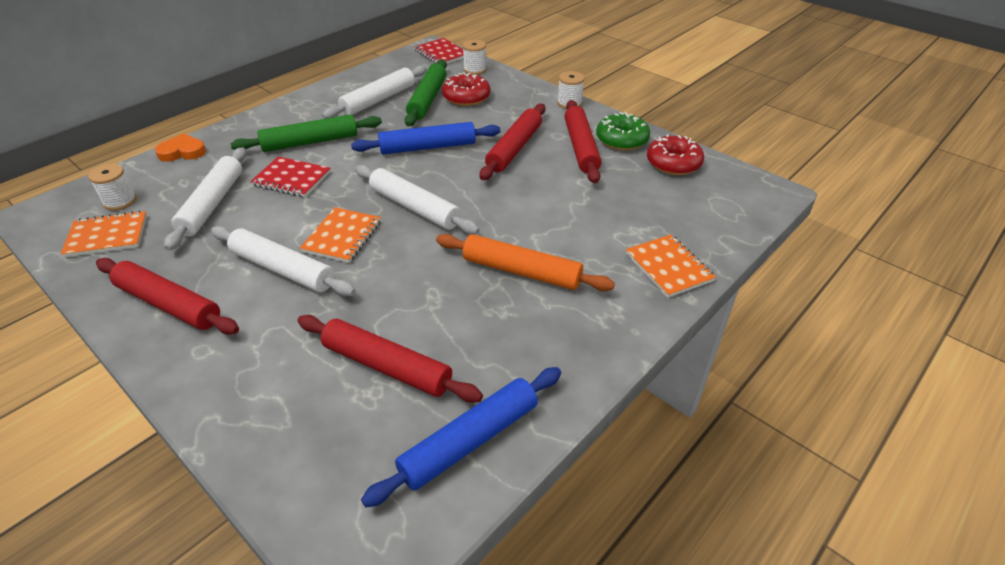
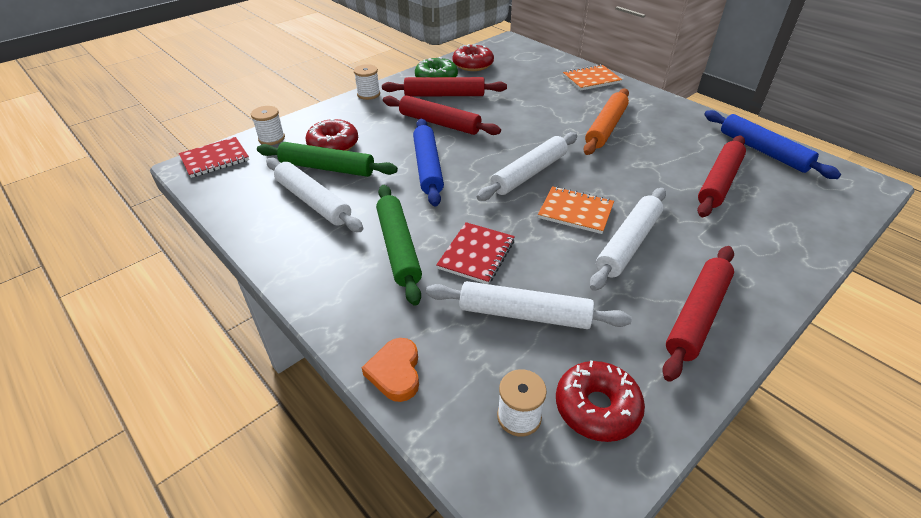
camera: 85 degrees left, 0 degrees up
(107, 236) = (597, 407): orange notebook -> red donut

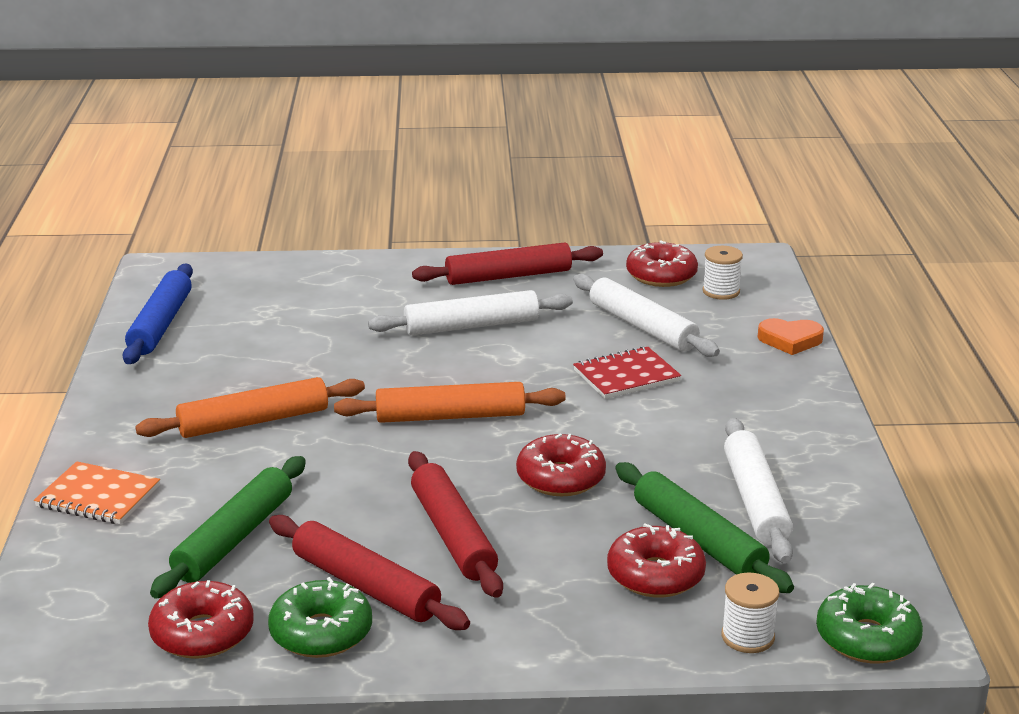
camera: 140 degrees left, 15 degrees down
(215, 159) = (867, 638): red notebook -> green donut
(368, 94) = (489, 658): white spool -> none
(395, 372) = (790, 340): orange heart -> orange heart turned 60 degrees clockwise
(398, 247) = (699, 413): green rolling pin -> green rolling pin (234, 538)
(428, 167) = (560, 478): blue rolling pin -> red donut
(529, 173) = (450, 416): white rolling pin -> orange rolling pin
(575, 212) = (470, 364): orange notebook -> none
(719, 182) = (278, 324): red rolling pin -> none

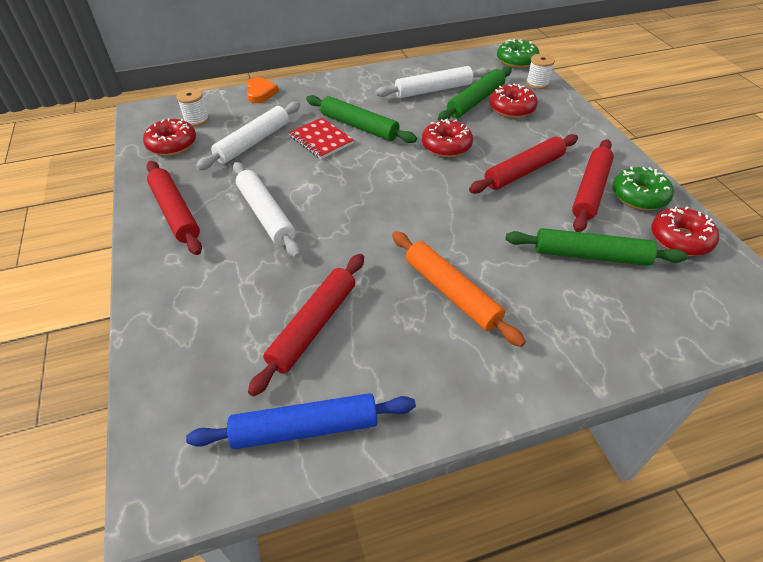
camera: 105 degrees left, 20 degrees up
(98, 496) = (599, 347): orange notebook -> none
(272, 338) = (313, 326): none -> red rolling pin
(450, 416) = (399, 198): orange rolling pin -> none
(653, 410) = (359, 126): none -> green rolling pin

